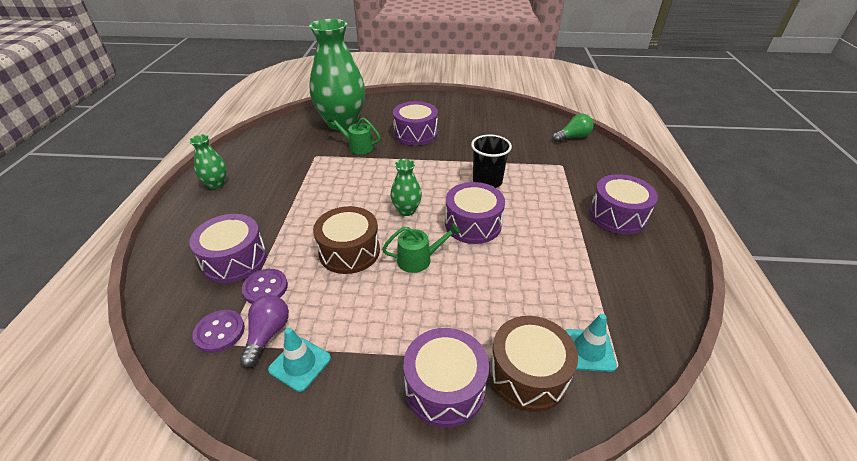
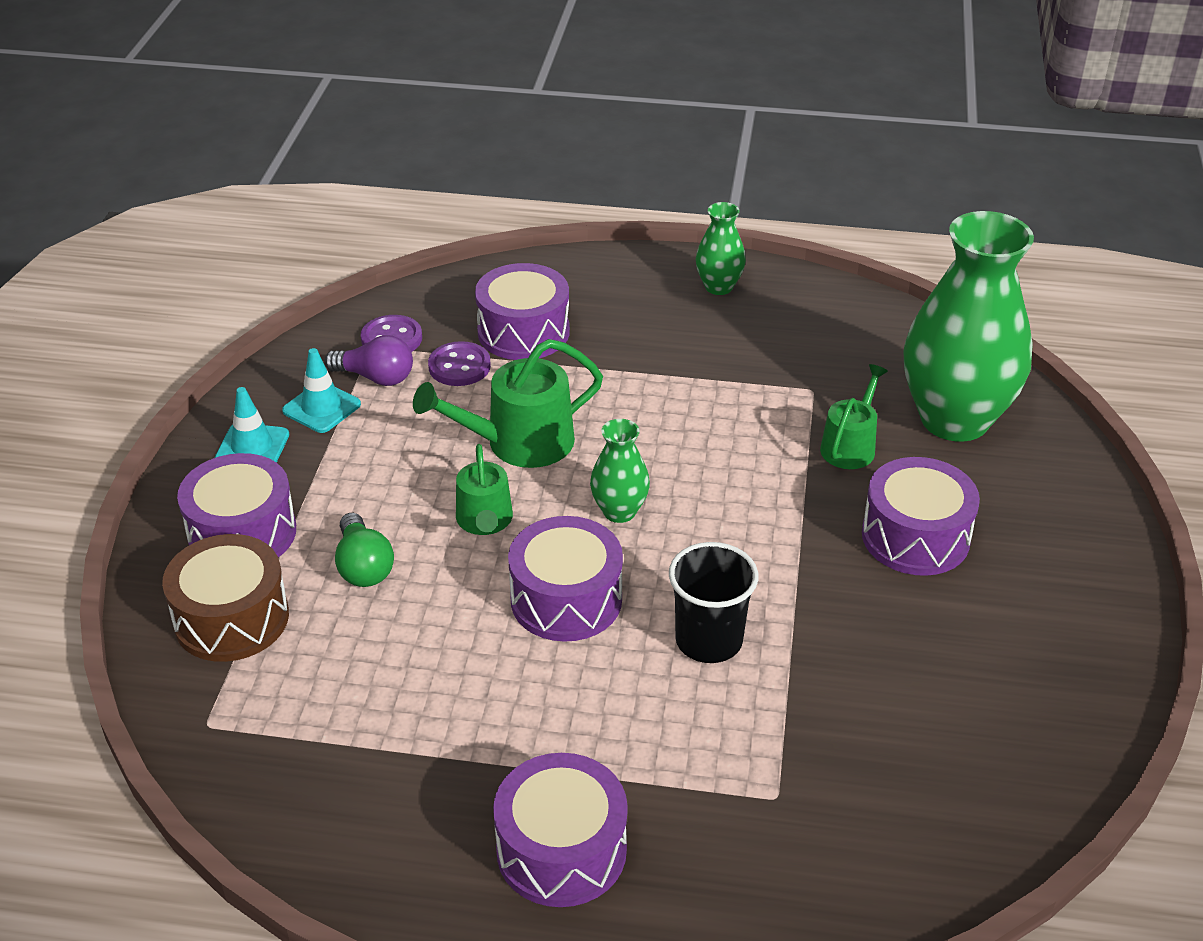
camera: 95 degrees right, 0 degrees up
(349, 251) = (520, 443): brown drum -> green watering can
(573, 137) = (924, 861): green light bulb -> green light bulb (363, 566)
(588, 350) = (245, 697): turquoise traffic cone -> turquoise traffic cone (252, 447)

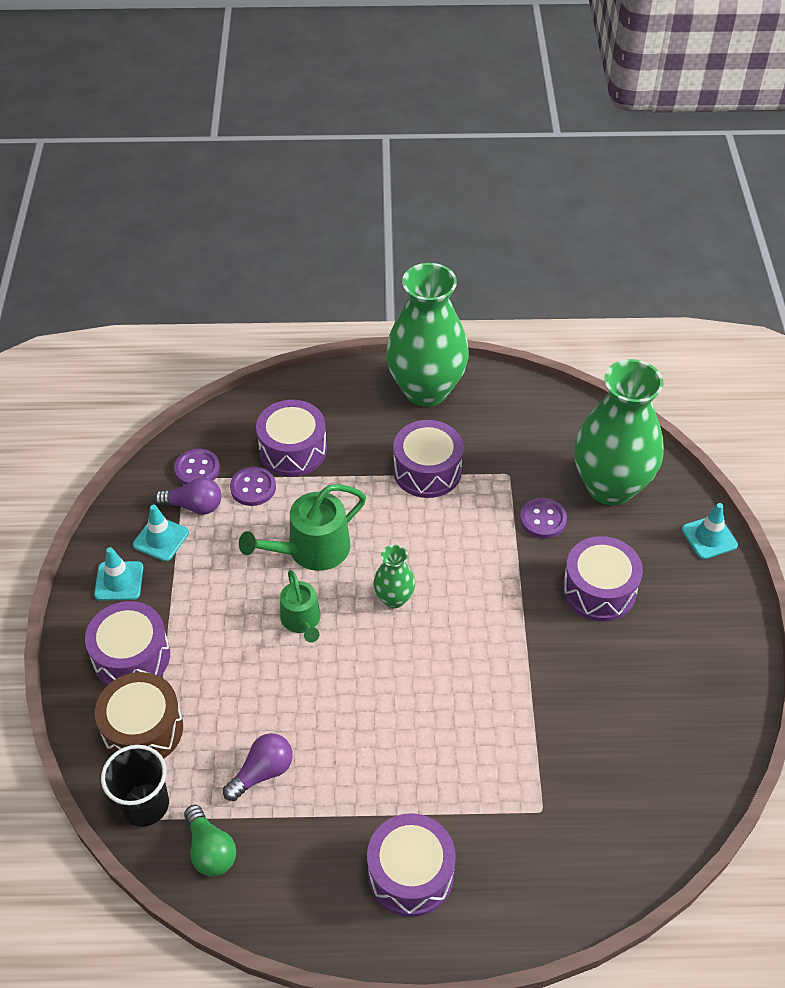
camera: 10 degrees left, 10 degrees up
(363, 566) = (225, 671): green light bulb -> green light bulb (210, 850)
(381, 692) = (262, 772): none -> purple light bulb
(566, 599) = (372, 677): purple drum -> purple drum (427, 471)
(708, 640) = (475, 696): black cup -> black cup (145, 805)
(718, 287) = (426, 390): green vase -> green vase, size x2.22
(850, 446) = (543, 519): green watering can -> purple button
(1089, 494) = (709, 537): none -> turquoise traffic cone

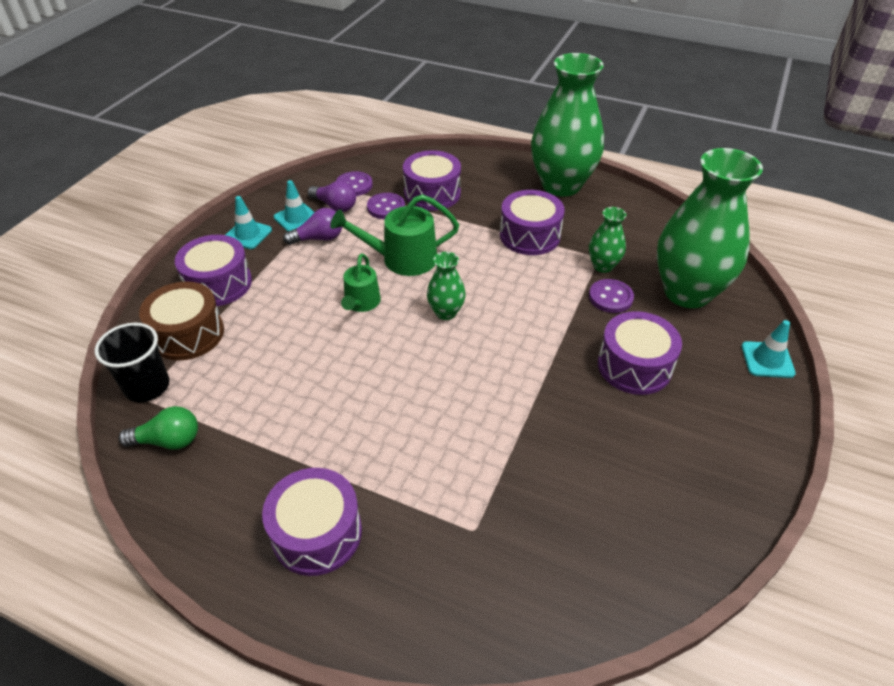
camera: 25 degrees right, 5 degrees down
(210, 850) = (168, 441): green light bulb -> green light bulb turned 90 degrees counterclockwise
(262, 772) = (252, 399): purple light bulb -> purple light bulb (319, 238)
(518, 483) = (603, 266): none -> green vase

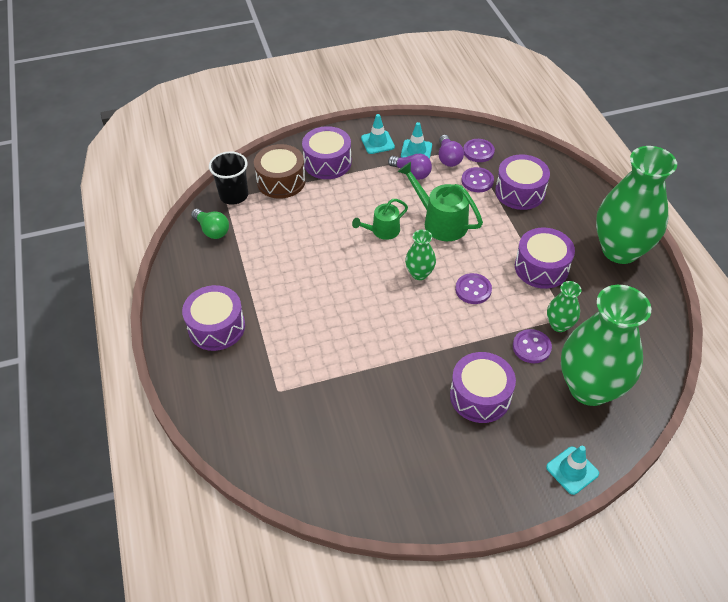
camera: 50 degrees right, 5 degrees up
(506, 290) = (473, 290): none -> purple button

